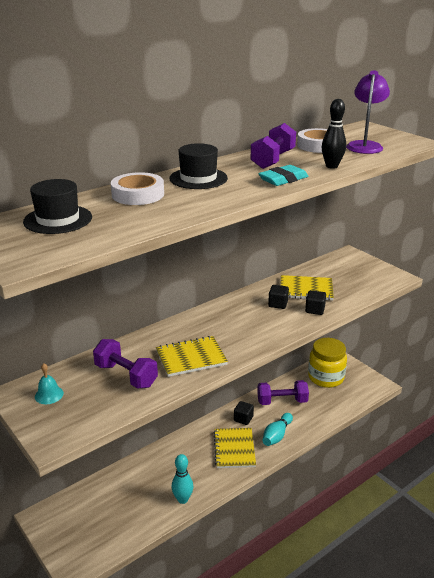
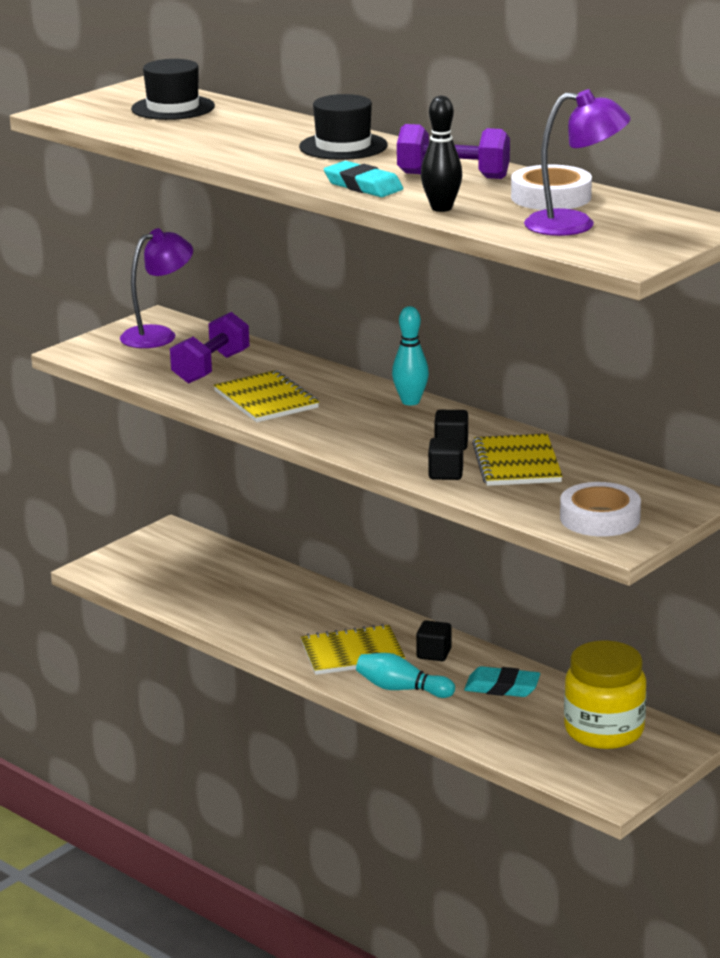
camera: 80 degrees right, 5 degrees down
(49, 395) = (158, 335): turquoise bell -> purple lamp
(138, 194) = (267, 127): white tape -> white tape (600, 518)
(183, 499) = (228, 624): turquoise bowling pin -> turquoise bowling pin (410, 401)
(282, 401) = (502, 687): purple dumbbell -> turquoise eraser

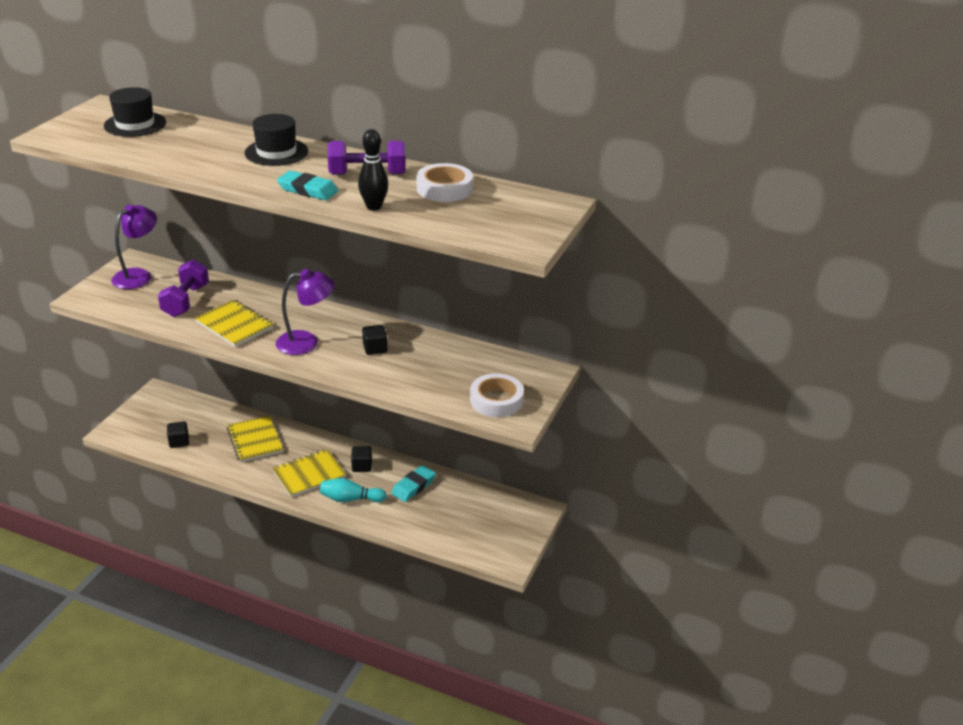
camera: 20 degrees left, 10 degrees up
(410, 401) = (334, 314): turquoise bowling pin -> none
(446, 473) = (381, 375): black cube -> black cube (179, 442)
(502, 687) = (413, 486): turquoise eraser -> turquoise eraser turned 45 degrees counterclockwise
(517, 463) = (424, 359): yellow notebook -> yellow notebook (255, 440)
(575, 225) = (474, 214): purple lamp -> purple lamp (306, 342)
(604, 731) = (487, 510): yellow jar -> none

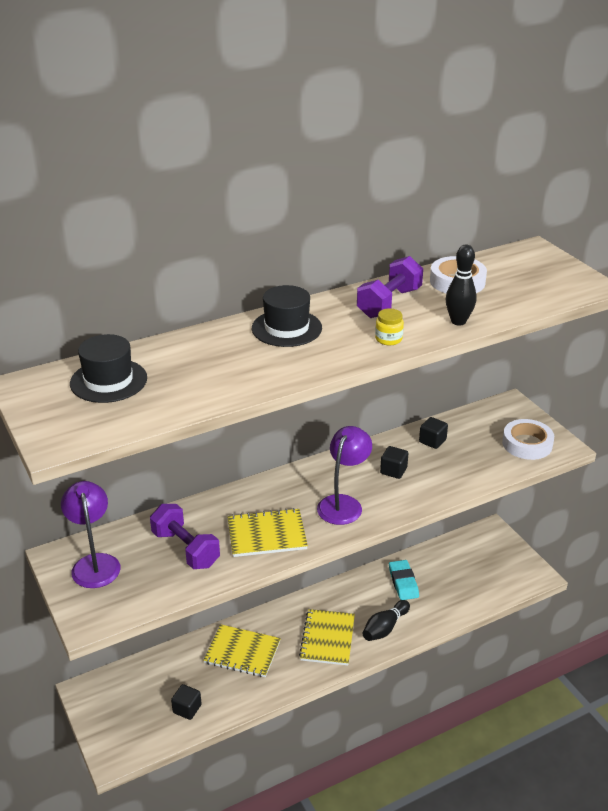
camera: 50 degrees left, 0 degrees up
(308, 190) = (388, 339): turquoise eraser -> yellow jar
(350, 499) = (385, 628): turquoise bowling pin -> black bowling pin
(362, 466) = (348, 600): black cube -> black cube (432, 441)

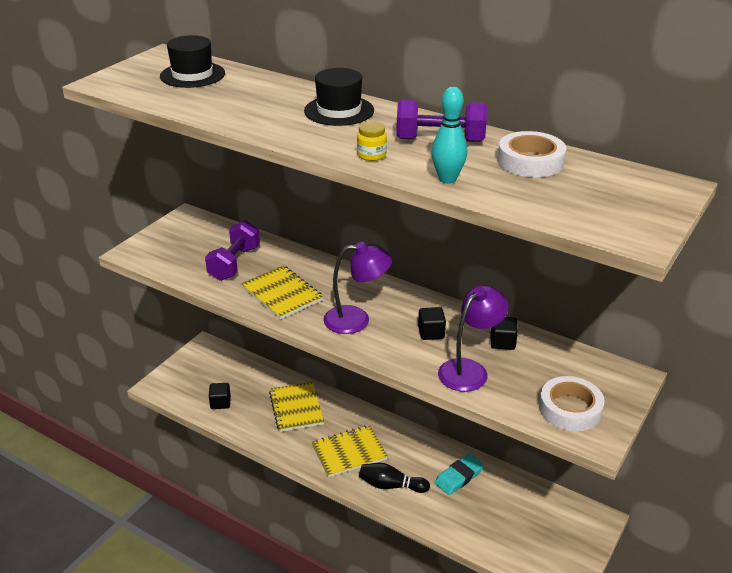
camera: 60 degrees right, 0 degrees up
(94, 563) = (190, 232): purple lamp -> purple lamp (469, 370)
(458, 321) = (447, 179): black bowling pin -> turquoise bowling pin

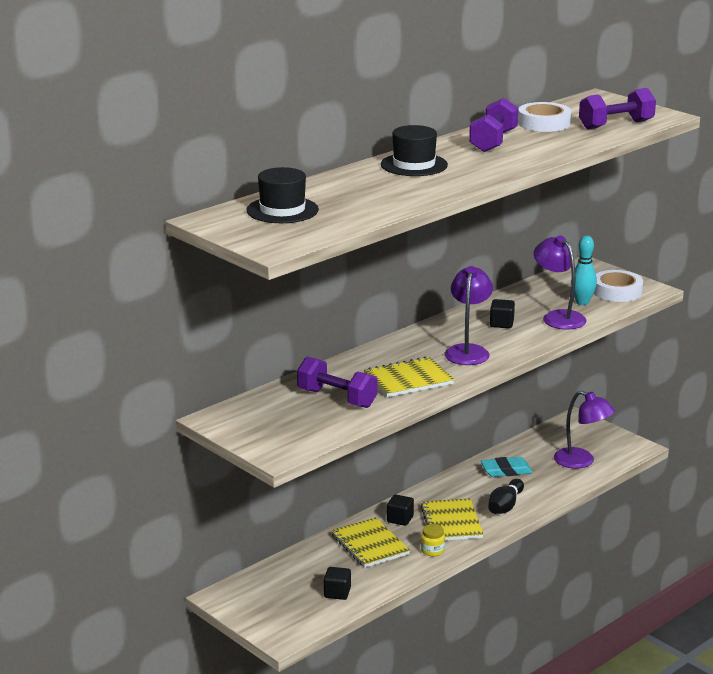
camera: 75 degrees left, 10 degrees down
(296, 408) = (370, 545): yellow notebook -> yellow notebook turned 60 degrees clockwise
(371, 155) = (511, 163): yellow jar -> yellow jar (432, 550)
(447, 179) = (563, 147): turquoise bowling pin -> turquoise bowling pin (582, 302)
(459, 477) = (506, 470): turquoise eraser -> turquoise eraser turned 75 degrees counterclockwise
(502, 342) = (526, 299): black cube -> black cube (400, 519)
(506, 535) = (581, 461): none -> purple lamp
(562, 206) = (616, 125): none -> purple dumbbell

